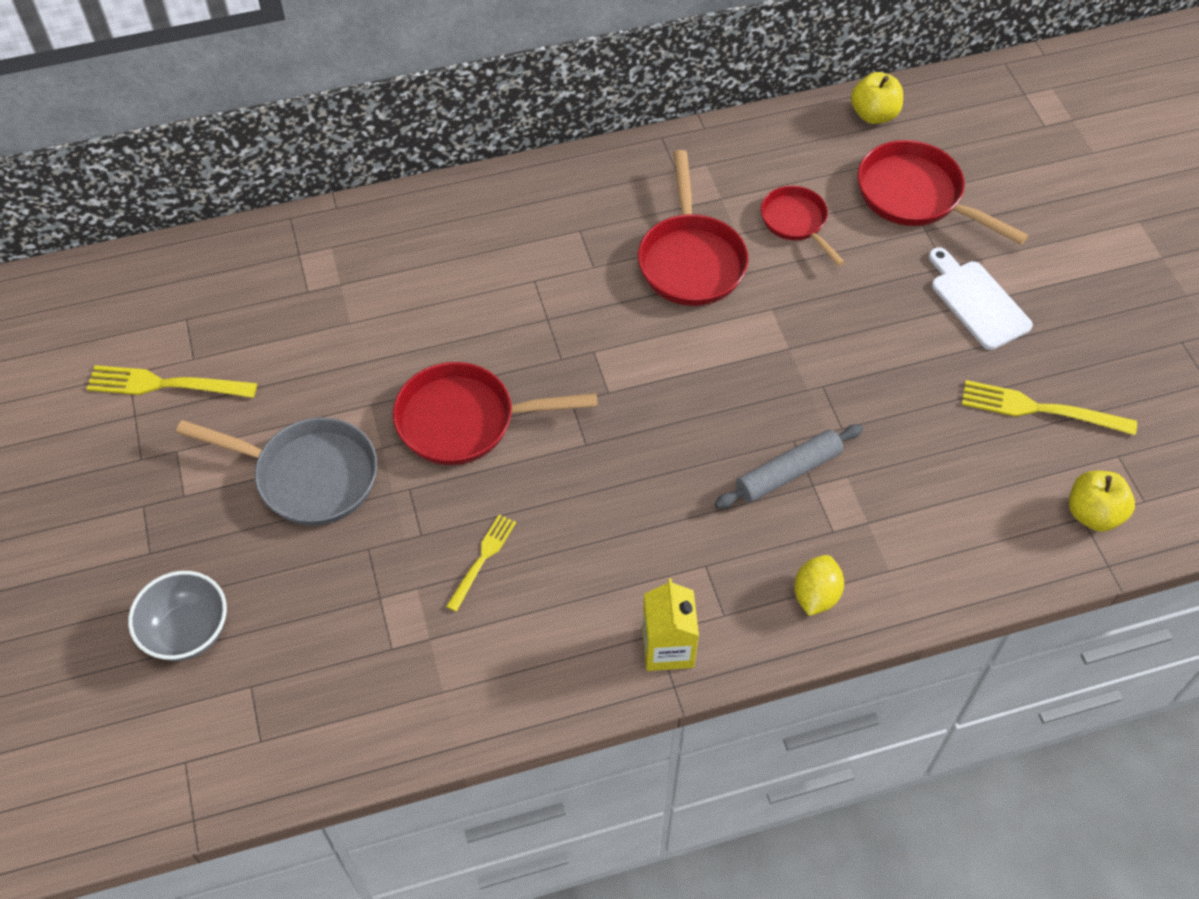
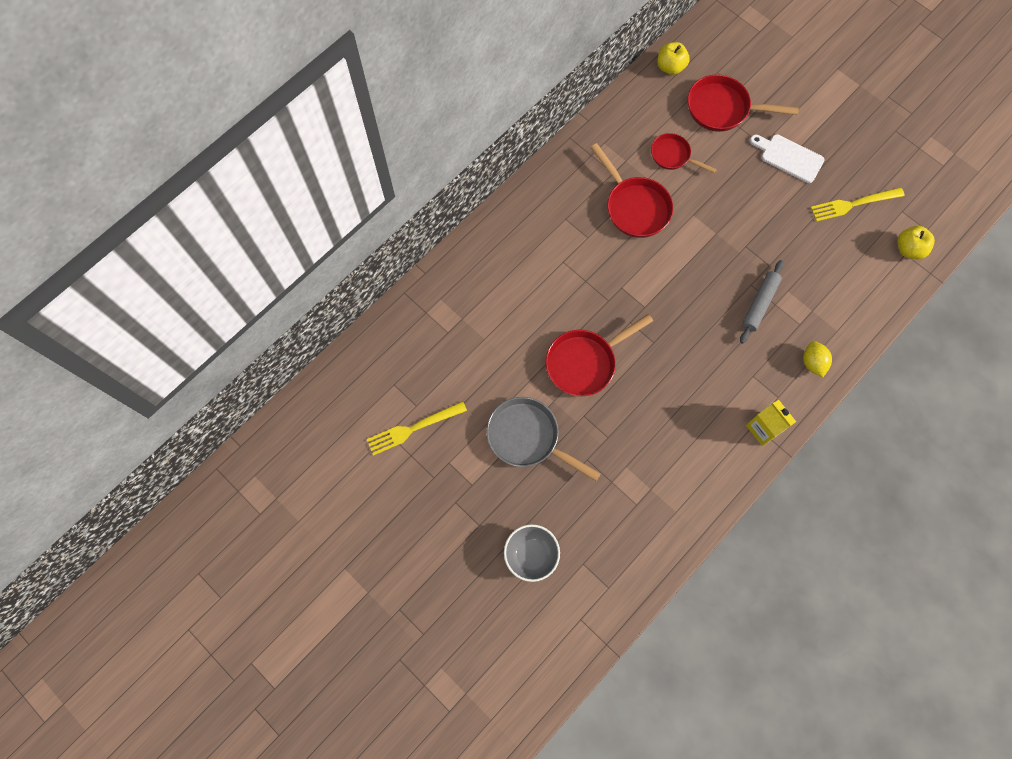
camera: 30 degrees left, 15 degrees up
(308, 476) = (528, 437): grey pan -> grey pan turned 135 degrees counterclockwise
(483, 558) = (646, 432): yellow fork -> none

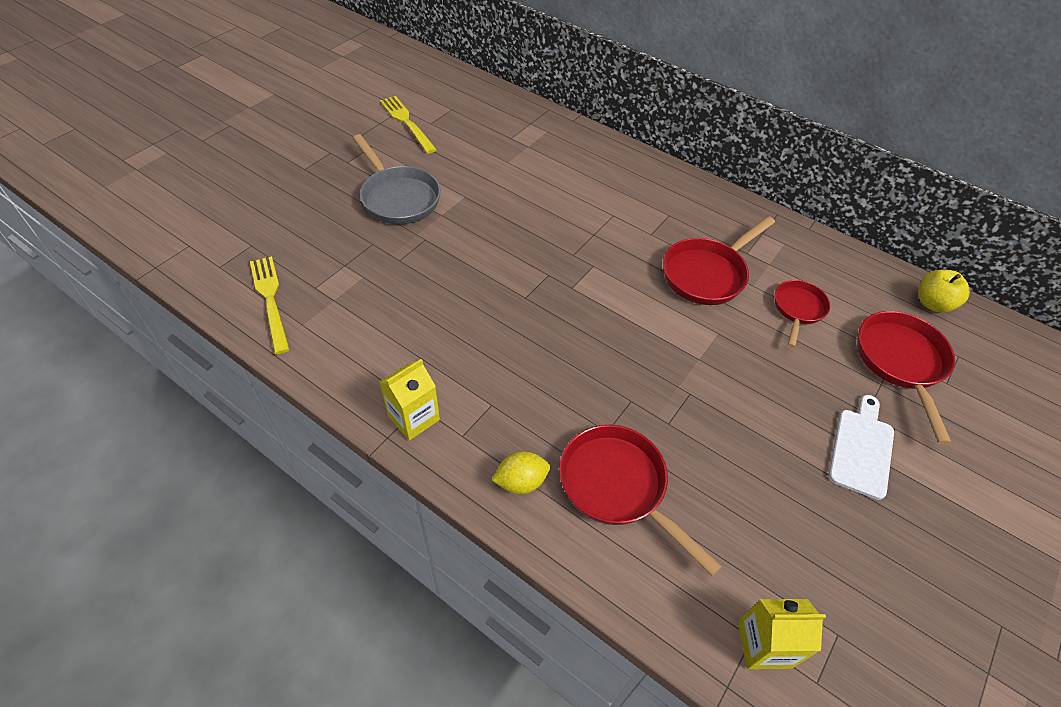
camera: 80 degrees right, 20 degrees down
(528, 437) = (398, 197): grey pan -> grey pan turned 120 degrees clockwise
(531, 555) = (267, 205): grey bowl -> none
(585, 362) = (490, 237): red pan -> red pan (618, 487)
(759, 304) = (603, 411): grey rolling pin -> none
(852, 204) = (816, 545): yellow fork -> yellow fork (270, 299)
(908, 249) = (764, 644): yellow apple -> yellow carton

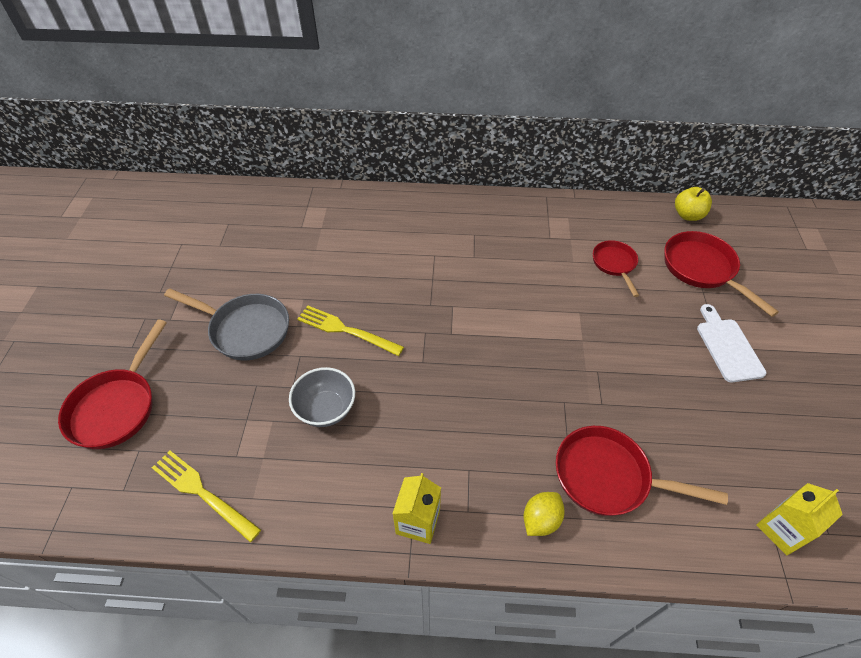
camera: 30 degrees left, 0 degrees up
(406, 122) = (196, 255): yellow fork -> yellow fork (345, 330)
(412, 291) = (326, 409): none -> grey bowl
(707, 274) = (537, 269): red pan -> red pan (117, 406)

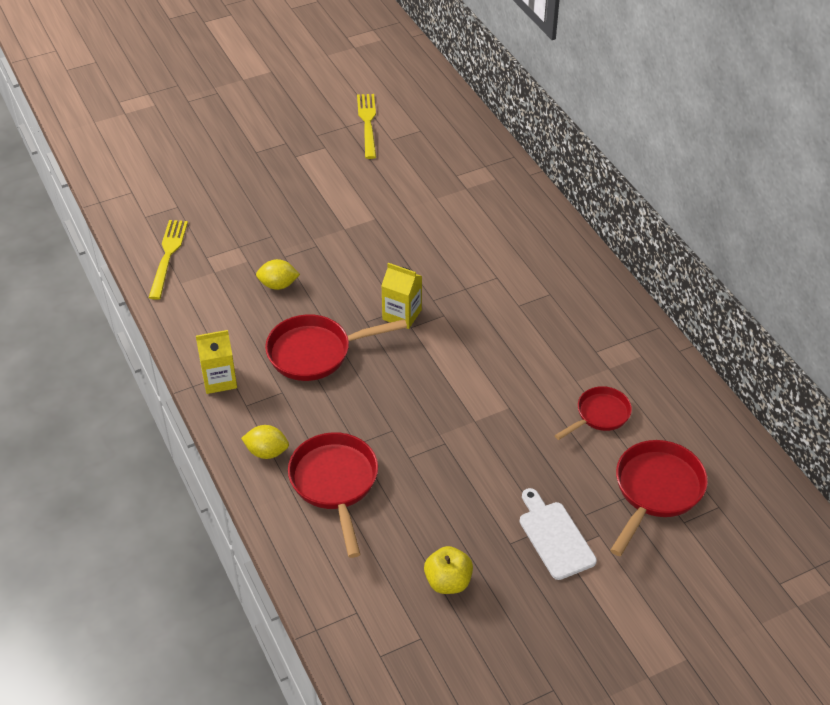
camera: 60 degrees right, 5 degrees down
(117, 406) = (202, 175): red pan -> red pan (316, 352)
(245, 329) = (317, 202): grey pan -> none
(326, 409) = (278, 285): grey bowl -> yellow lemon
(345, 330) = (362, 259): yellow fork -> yellow fork (367, 123)
(688, 215) = (739, 457): yellow apple -> yellow apple (448, 582)
(727, 346) = (554, 537): white cutting board -> white cutting board turned 75 degrees counterclockwise
(782, 530) = (361, 619): yellow carton -> yellow carton (402, 315)

